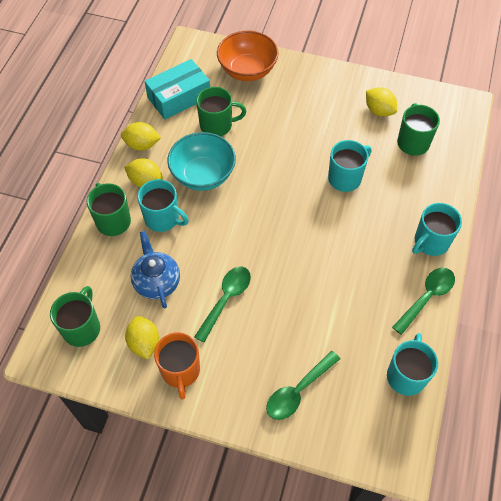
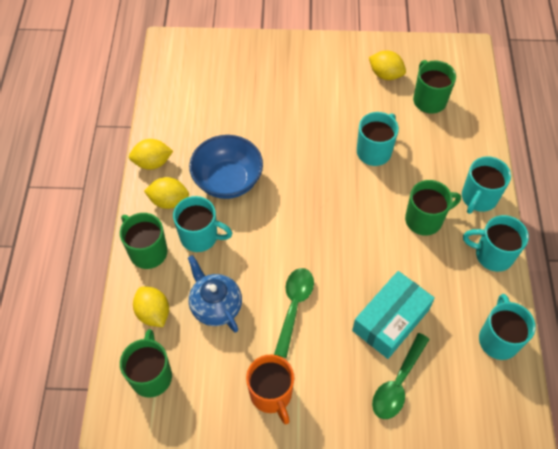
camera: 15 degrees left, 0 degrees up
(144, 343) = (223, 374): yellow lemon -> yellow lemon (153, 313)
(179, 97) = (175, 103): turquoise box -> turquoise box (390, 320)
(203, 175) = (228, 180): turquoise bowl -> blue bowl
(217, 125) = (225, 125): green mug -> green mug (424, 220)
(247, 70) = (238, 60): orange bowl -> none
(426, 297) = (492, 255): green spoon -> turquoise mug

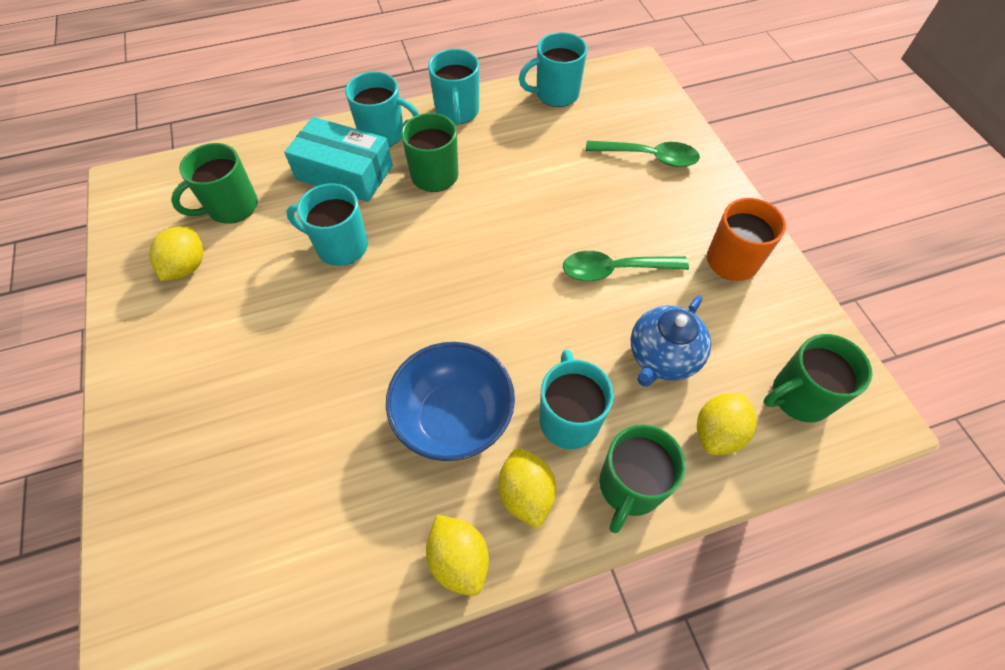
camera: 110 degrees left, 0 degrees up
(390, 320) = (581, 177): turquoise box -> turquoise box (344, 172)

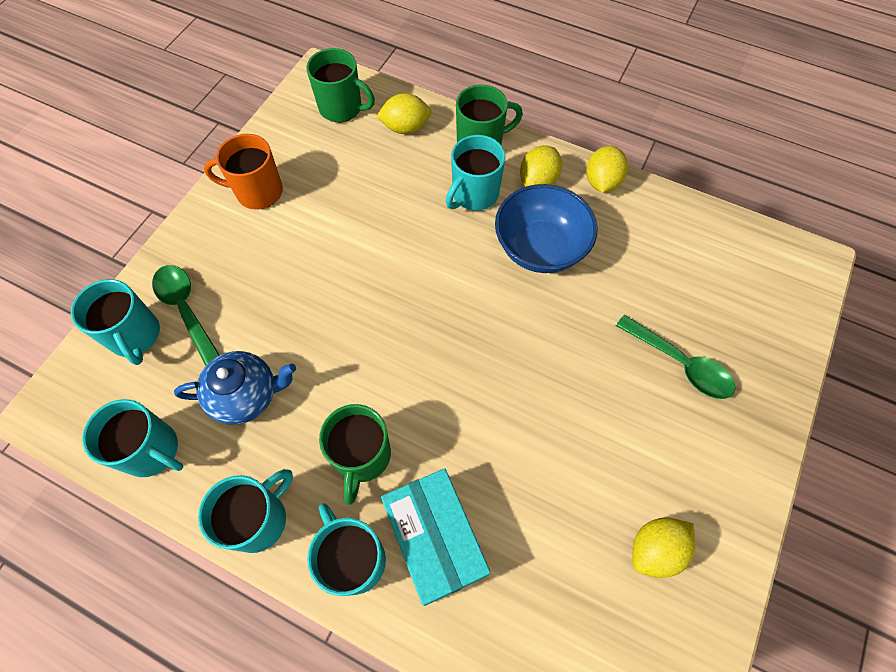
camera: 135 degrees left, 5 degrees up
(231, 207) = (573, 595): green mug -> none
(340, 246) = (507, 448): turquoise mug -> turquoise mug (135, 336)
(614, 270) = (336, 249): green spoon -> green spoon (680, 364)
(662, 357) = (381, 180): blue teapot -> blue teapot (246, 395)

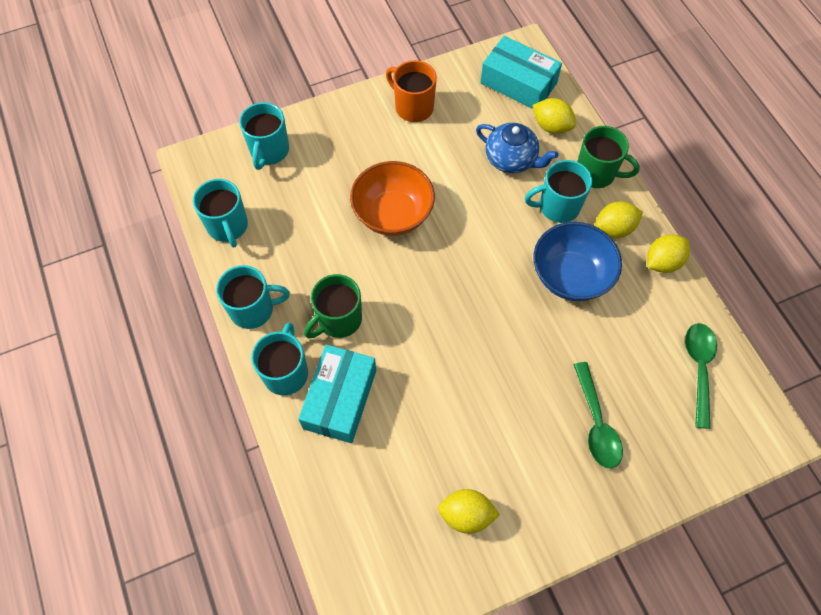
camera: 40 degrees right, 0 degrees up
(186, 309) = (309, 155): green spoon -> green spoon (698, 368)
(246, 395) = (302, 233): blue teapot -> blue teapot (511, 160)
(326, 308) = (393, 214): none -> orange bowl
(342, 108) = (518, 83): green mug -> turquoise box

